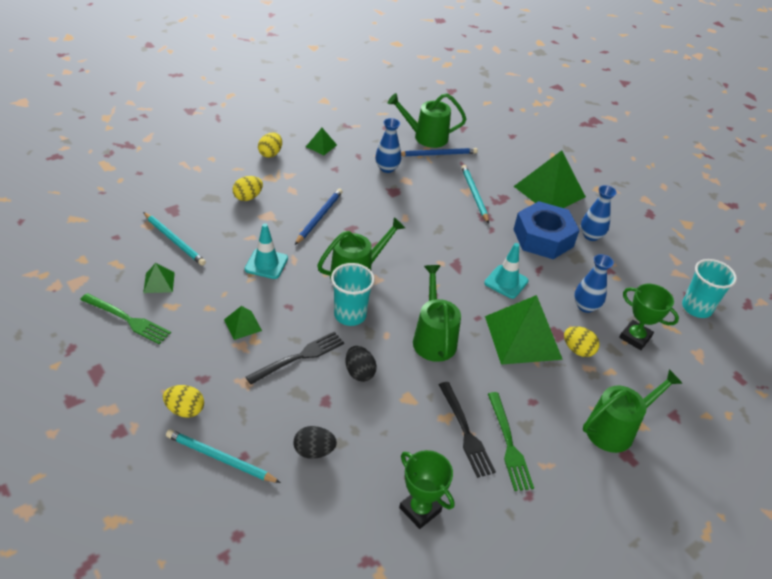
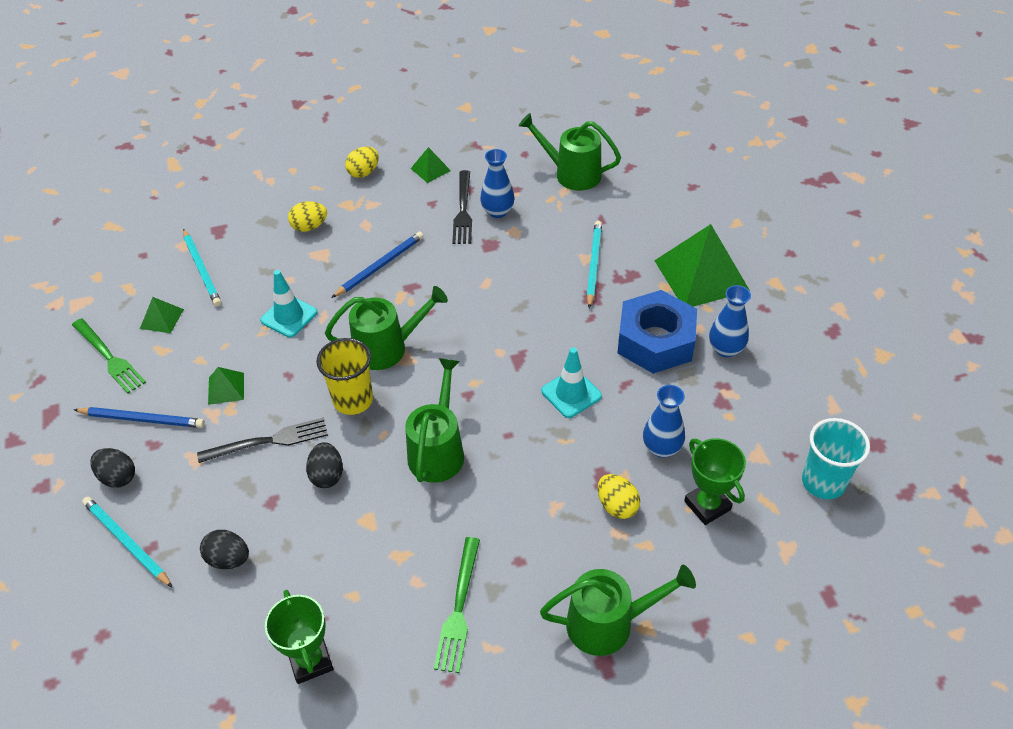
camera: 25 degrees right, 5 degrees up
(185, 410) = (118, 477): yellow egg -> black egg
(350, 315) = (353, 400): turquoise cup -> yellow cup
(437, 154) = (574, 200): blue pencil -> blue pencil (142, 419)
(465, 432) = (414, 580): black fork -> black fork (463, 210)
(522, 337) = (552, 473): green pyramid -> none

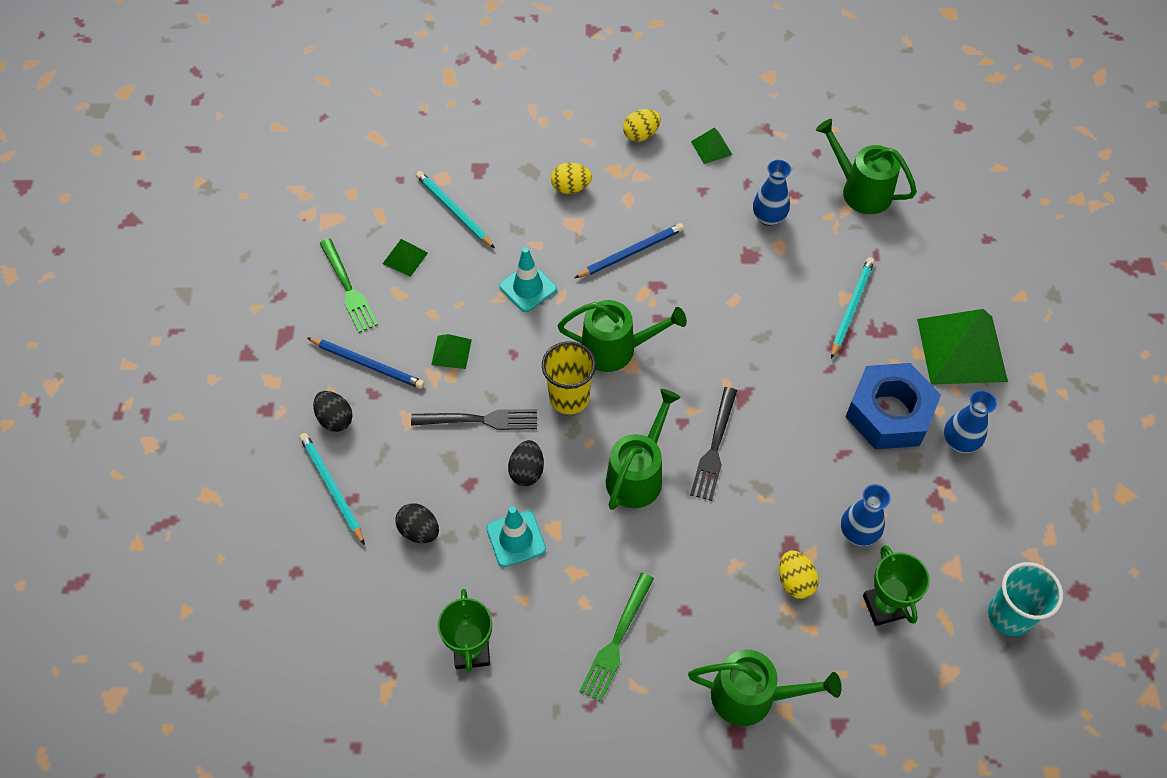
camera: 15 degrees right, 10 degrees up
(202, 269) = (454, 211): turquoise pencil -> turquoise pencil turned 150 degrees clockwise
(463, 210) = (732, 207): black fork -> black fork (714, 447)
(571, 393) = (785, 449): turquoise traffic cone -> turquoise traffic cone (516, 539)

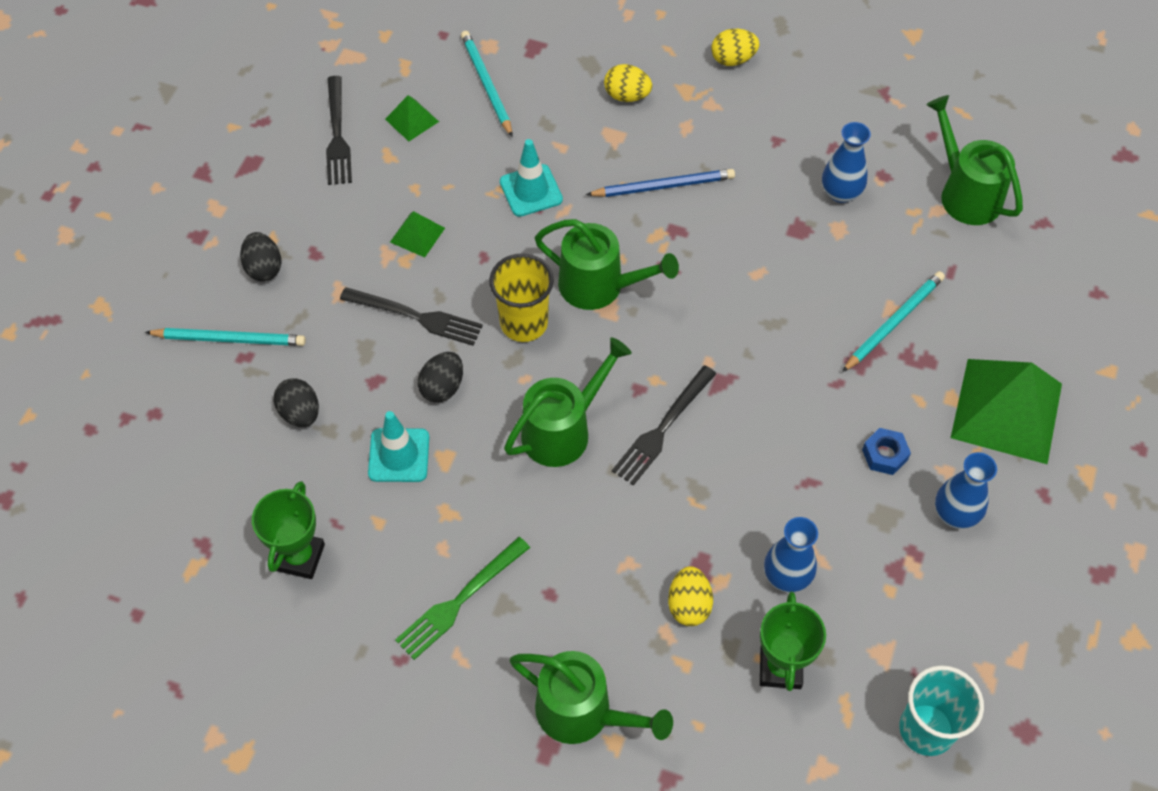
camera: 20 degrees right, 0 degrees up
(332, 488) = (229, 339): turquoise pencil -> turquoise pencil turned 105 degrees clockwise
(348, 289) = (337, 135): green fork -> black fork
(367, 364) = (322, 220): blue pencil -> none
(711, 148) = (808, 96): green pyramid -> none
(889, 413) = (884, 455): blue nut -> blue nut, size x0.42

